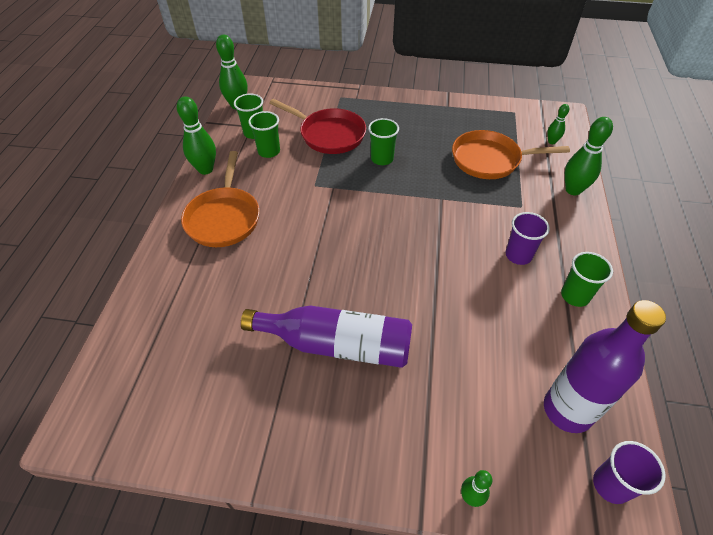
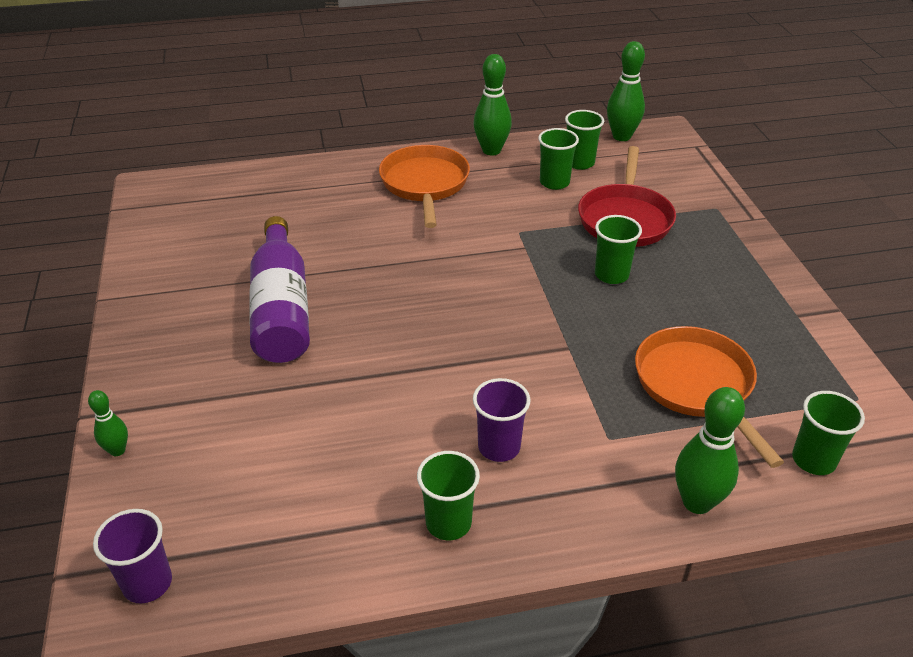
camera: 70 degrees right, 10 degrees down
(224, 217) = (425, 184): orange pan -> orange pan turned 105 degrees clockwise
(552, 141) = (813, 460): green bowling pin -> green cup
(567, 410) = (246, 529): purple bottle -> none

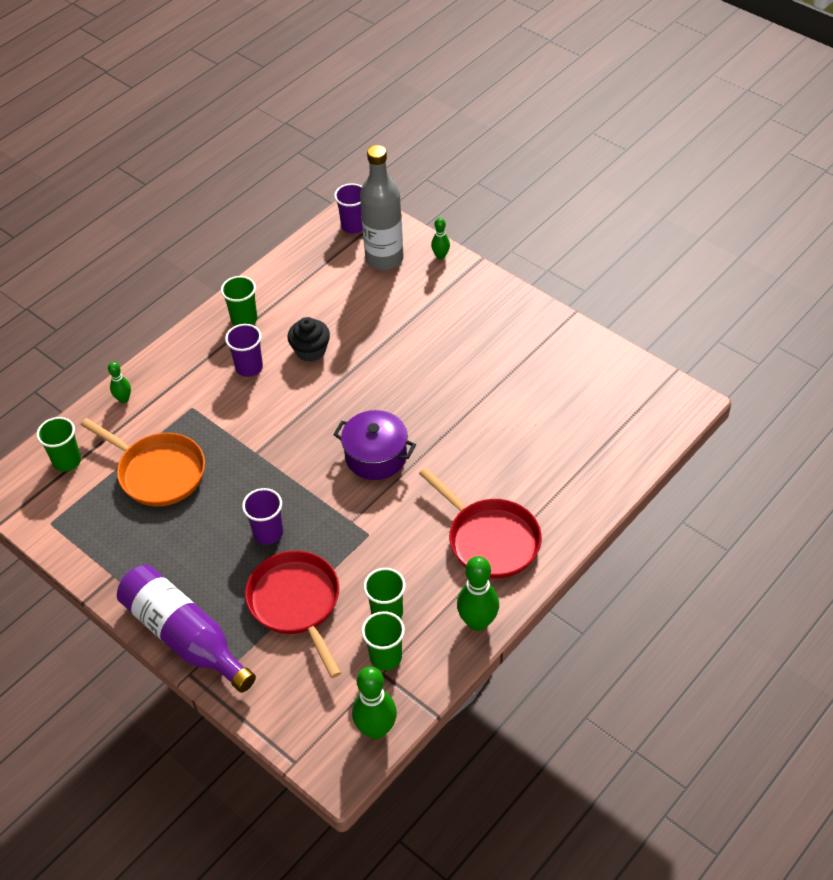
camera: 145 degrees right, 10 degrees up
(181, 494) = (384, 259): none -> grey bottle
(282, 309) = (460, 371): purple bottle -> purple bottle (185, 636)
(406, 423) = (310, 350): none -> black cupcake
(425, 184) = (489, 539): orange pan -> red pan
(450, 282) = (376, 456): none -> purple pot
(611, 275) = (268, 533): green cup -> purple cup
(697, 502) = (124, 399): green bowling pin -> green bowling pin, size x0.55

